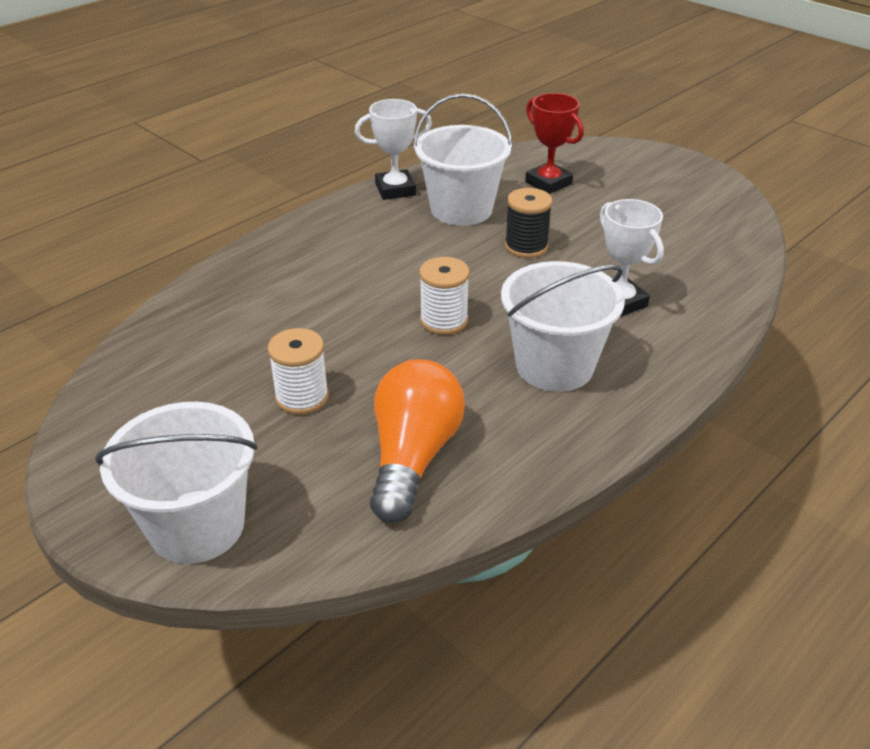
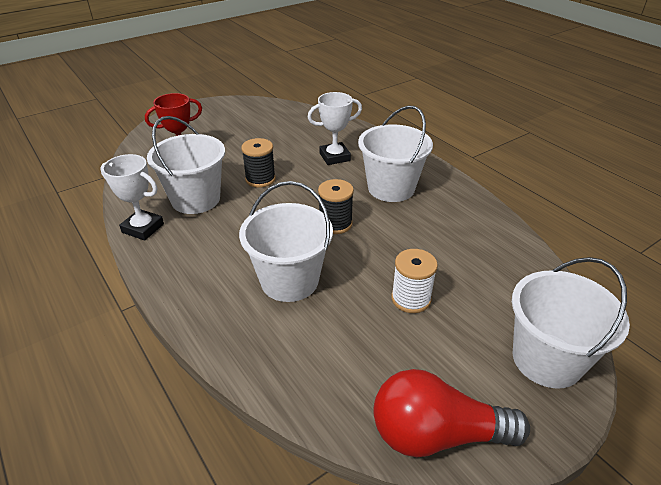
camera: 80 degrees left, 0 degrees up
(98, 423) = (436, 434): none -> red light bulb
(323, 299) = (289, 280): none -> white bucket
(395, 189) = (143, 228): white trophy -> white trophy turned 60 degrees counterclockwise
(413, 456) = (471, 251): orange light bulb -> none
(444, 321) = (335, 224): white spool -> black spool

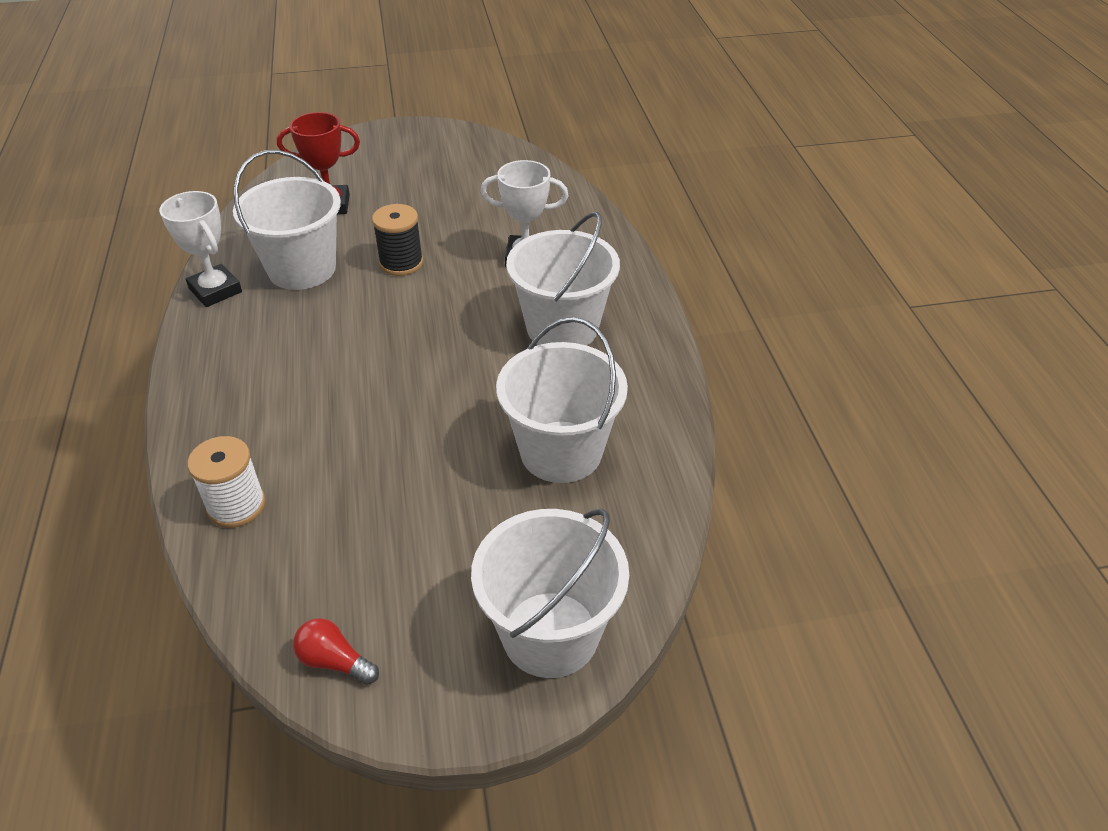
camera: 25 degrees right, 5 degrees up
(289, 280) = (325, 415): white bucket -> white bucket (561, 452)
(335, 224) = (443, 357): black spool -> none
(411, 299) = (450, 491): white spool -> white spool (236, 506)
(436, 434) = (334, 661): red light bulb -> red light bulb, size x0.46

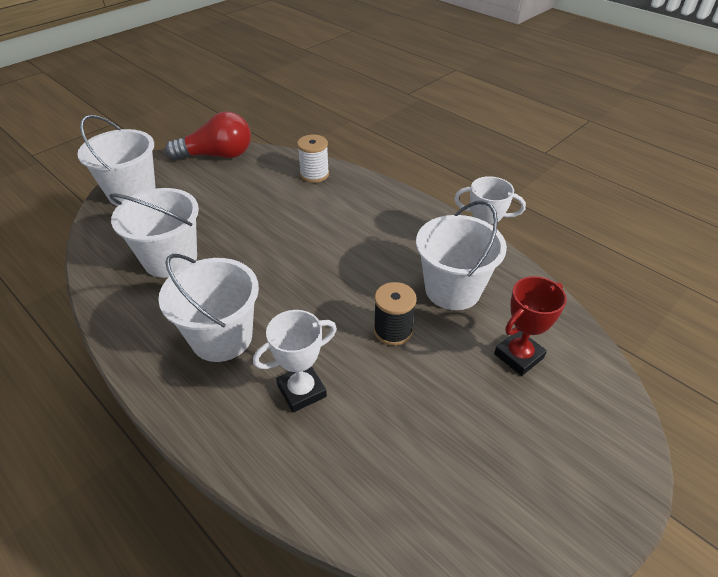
camera: 145 degrees right, 0 degrees up
(334, 661) = (217, 155): red light bulb -> red light bulb, size x2.17

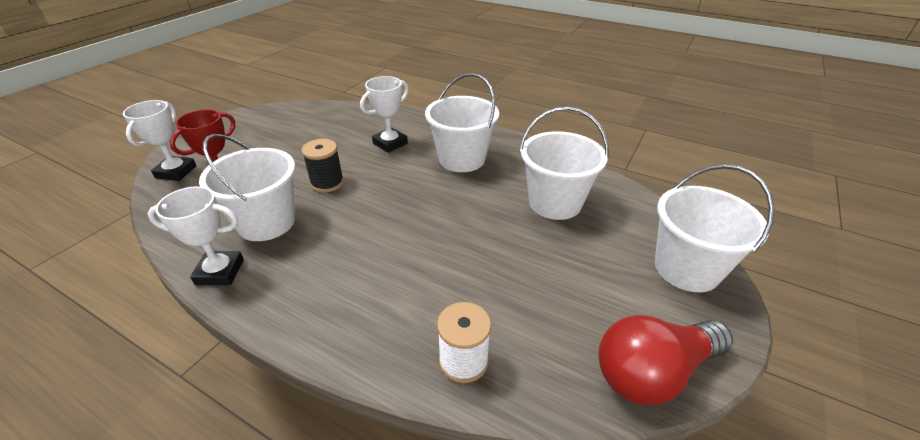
camera: 165 degrees right, 5 degrees down
(595, 391) = (176, 172): none -> white trophy

